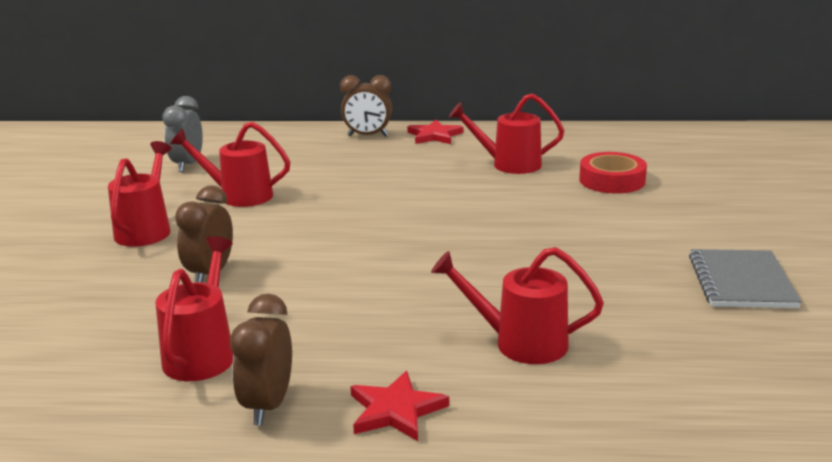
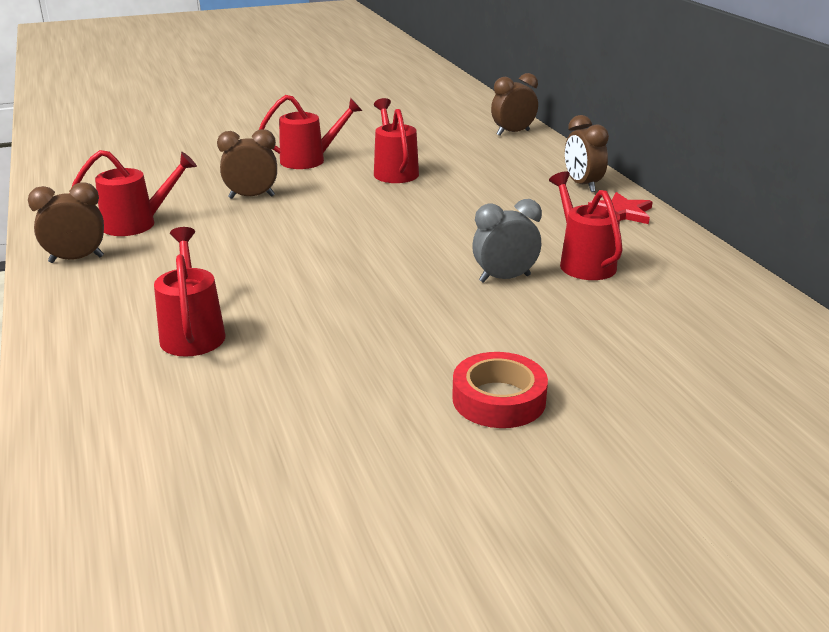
camera: 65 degrees right, 5 degrees up
(187, 165) = (438, 141): grey clock -> grey clock (504, 278)
(217, 135) = (513, 133): none -> brown clock
(396, 410) = (78, 302): red star -> none
(612, 180) = (600, 326): red tape -> red tape (499, 399)
(741, 282) = (379, 439): grey notebook -> none

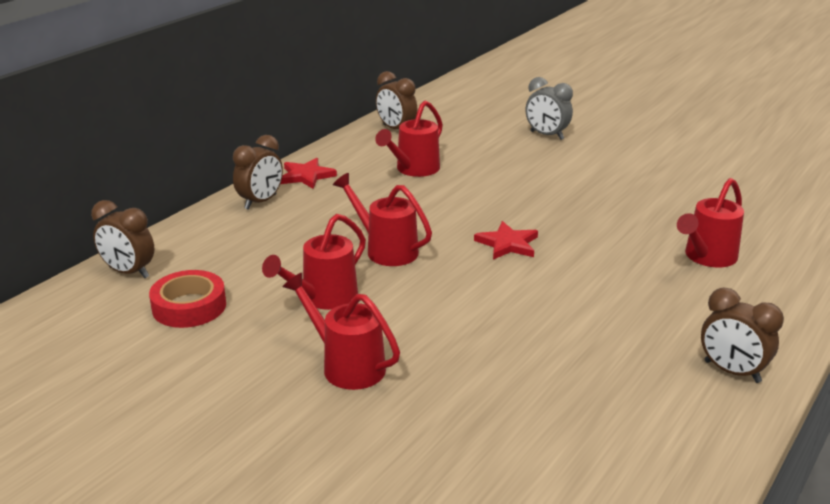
camera: 125 degrees left, 0 degrees up
(138, 224) = (632, 384): red watering can -> red watering can (385, 250)
(251, 197) = (487, 350): brown clock -> brown clock (396, 129)
(368, 251) = (507, 244): none -> red star
(499, 399) = (602, 154): red tape -> red tape (189, 306)
(504, 278) = (474, 186): grey clock -> grey clock (546, 135)

